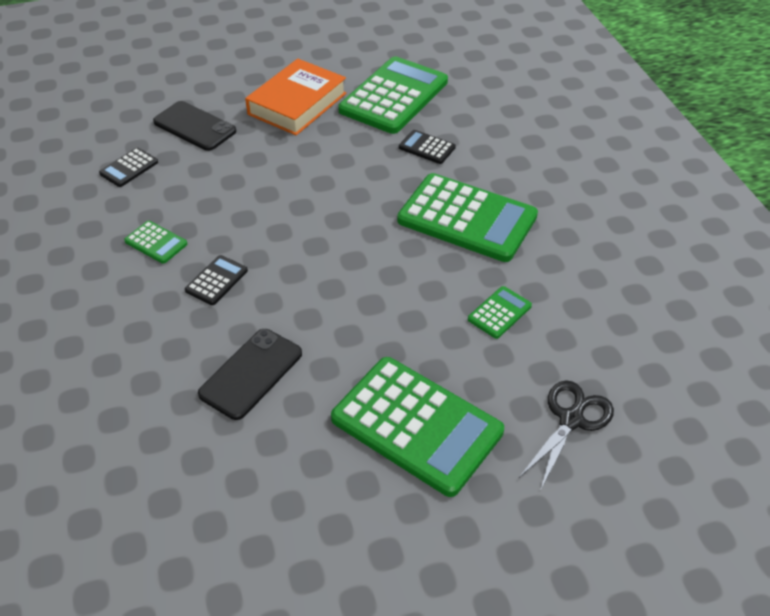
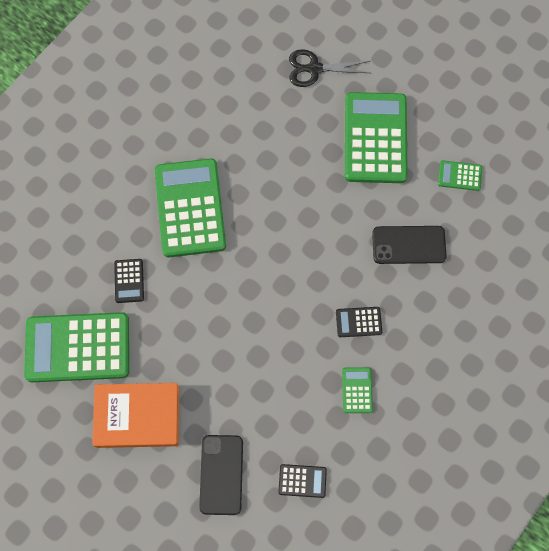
camera: 125 degrees left, 25 degrees up
(499, 313) = (262, 143): green calculator -> green calculator (459, 176)

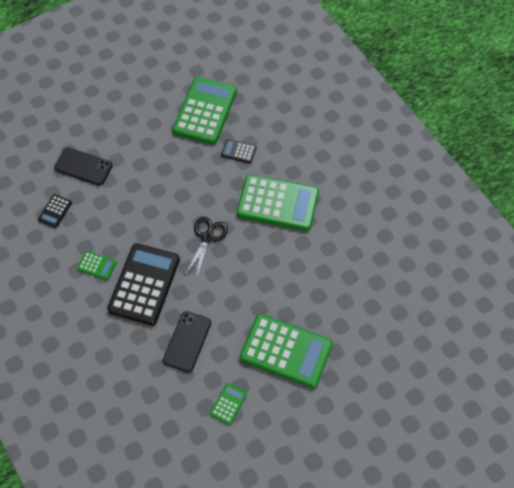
camera: 110 degrees right, 10 degrees down
(138, 416) = (144, 131): orange book -> none
(314, 69) = (365, 327): black scissors -> black scissors (207, 238)
(358, 322) = (144, 284): black calculator -> black calculator, size x2.28

